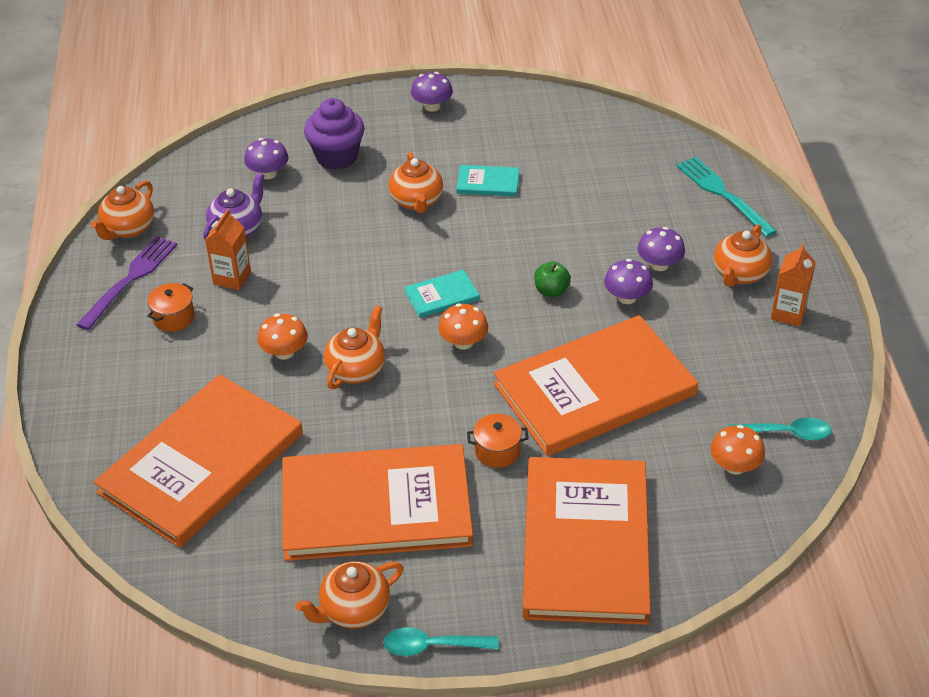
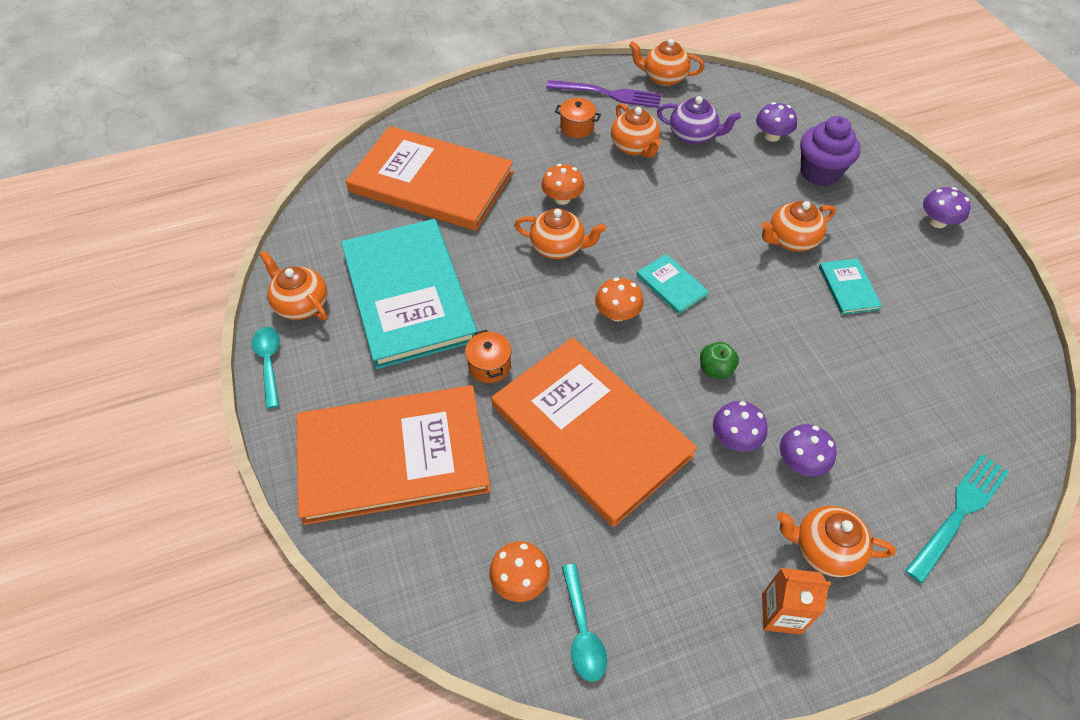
camera: 75 degrees right, 10 degrees up
(232, 278) = (634, 147): orange carton -> orange teapot
(376, 506) = (408, 295): orange book -> turquoise book

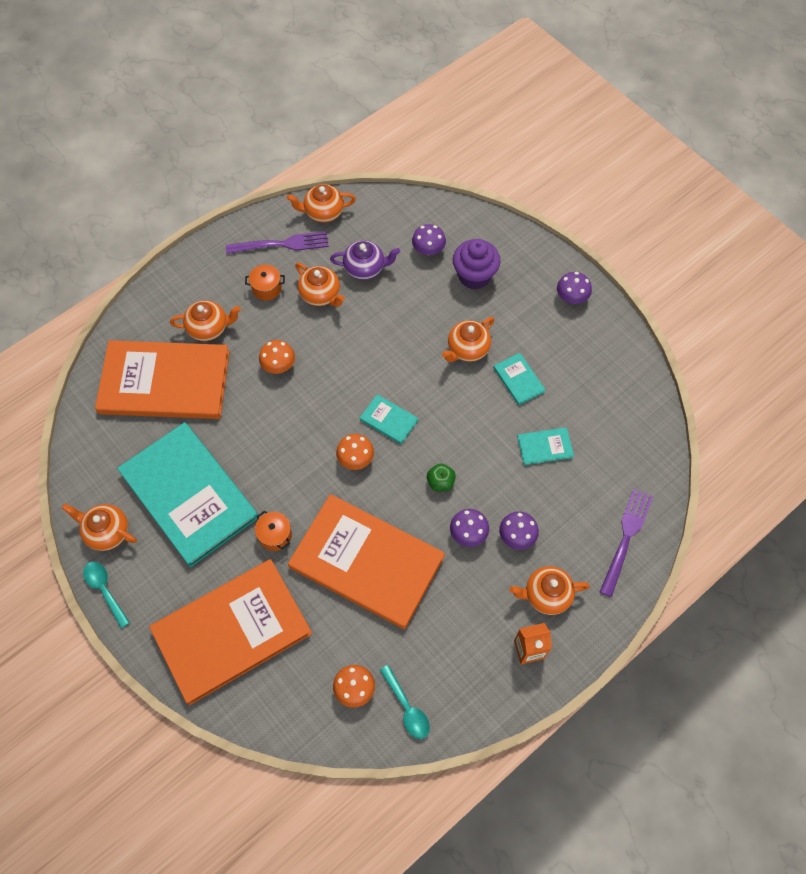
camera: 20 degrees left, 10 degrees up
(558, 247) = (291, 413): orange teapot -> orange teapot (209, 328)
(865, 370) = (545, 447): none -> turquoise book
(958, 513) = (626, 538): turquoise fork -> purple fork

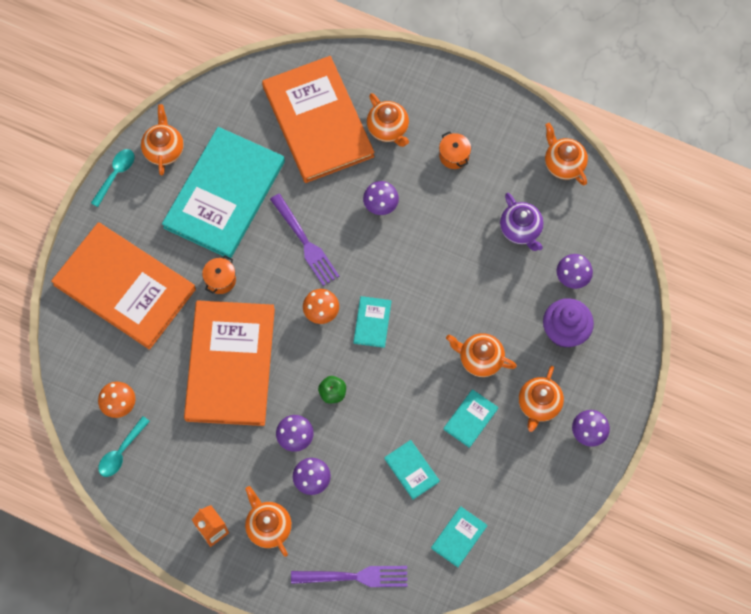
camera: 65 degrees right, 5 degrees up
(278, 365) = (380, 204): orange mushroom -> purple mushroom
(281, 244) = (508, 145): purple fork -> purple fork (305, 242)
(321, 295) = (471, 205): orange teapot -> orange teapot (539, 405)
(623, 435) = (459, 537): none -> turquoise book

